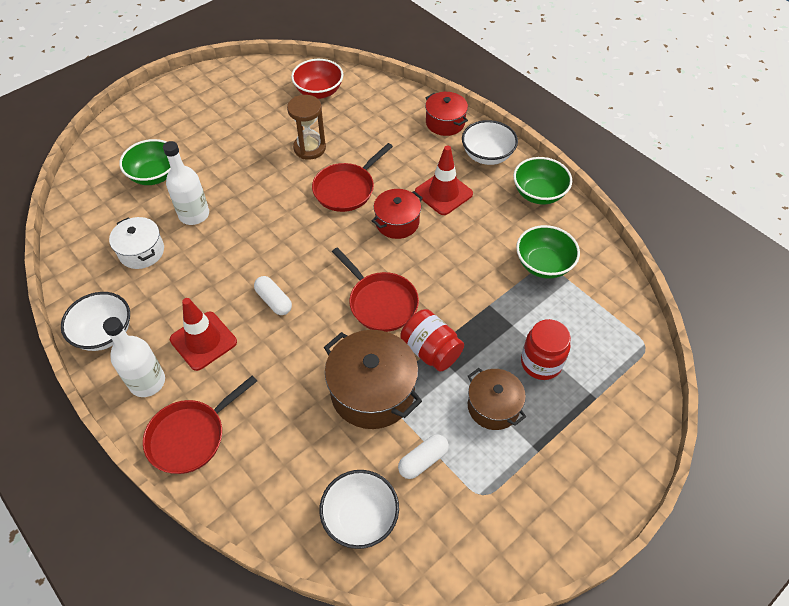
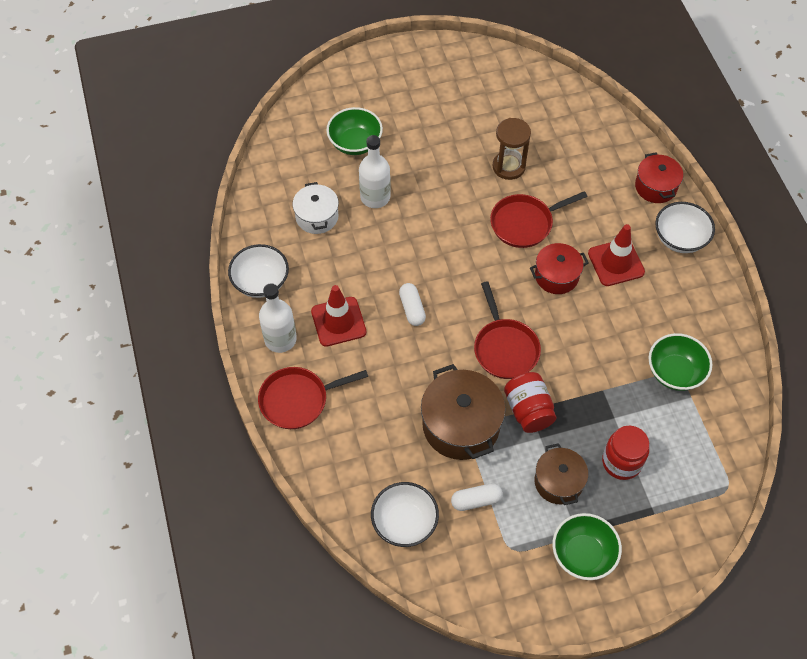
camera: 25 degrees right, 5 degrees up
(319, 92) = (545, 106): red bowl -> none
(538, 193) = (710, 299): green bowl -> green bowl (583, 554)

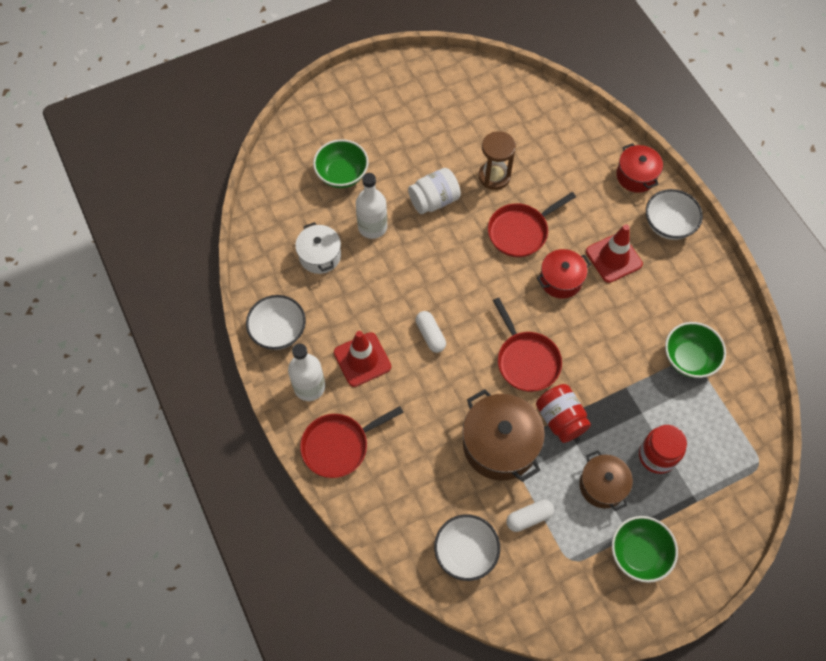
camera: 10 degrees left, 5 degrees up
(442, 181) = (434, 200): none -> white jar

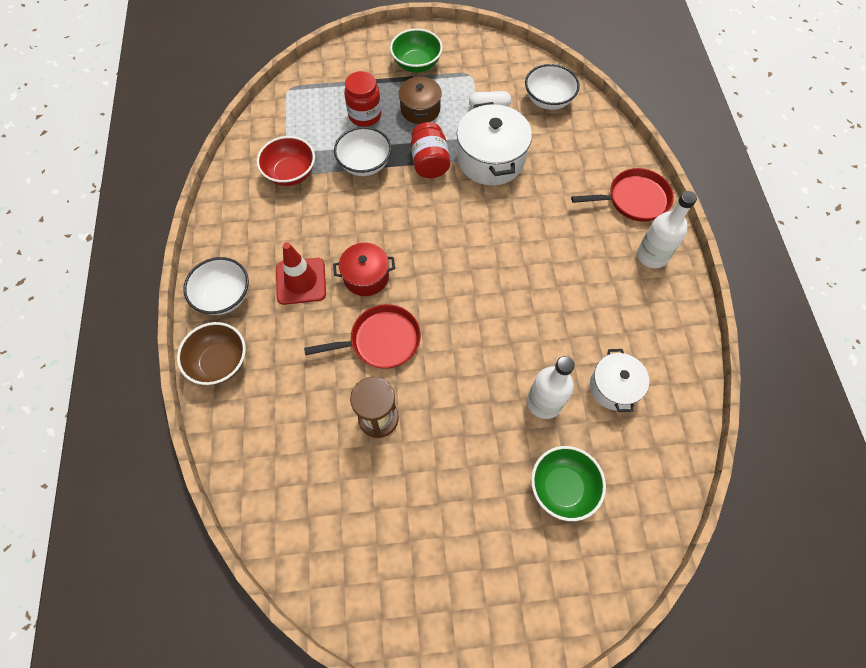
camera: 160 degrees left, 0 degrees up
(278, 331) = (675, 318): white bowl -> white bowl (365, 164)
(362, 359) = (594, 264): red traffic cone -> none
(430, 335) = (519, 266): white capsule -> none
(434, 200) = (461, 411): white jar -> none
(500, 445) = (491, 159): brown pot -> white pot
(526, 360) = (437, 216): red pan -> none
(636, 176) = (220, 362): red pot -> brown bowl
(689, 358) = (290, 173): green bowl -> red bowl

